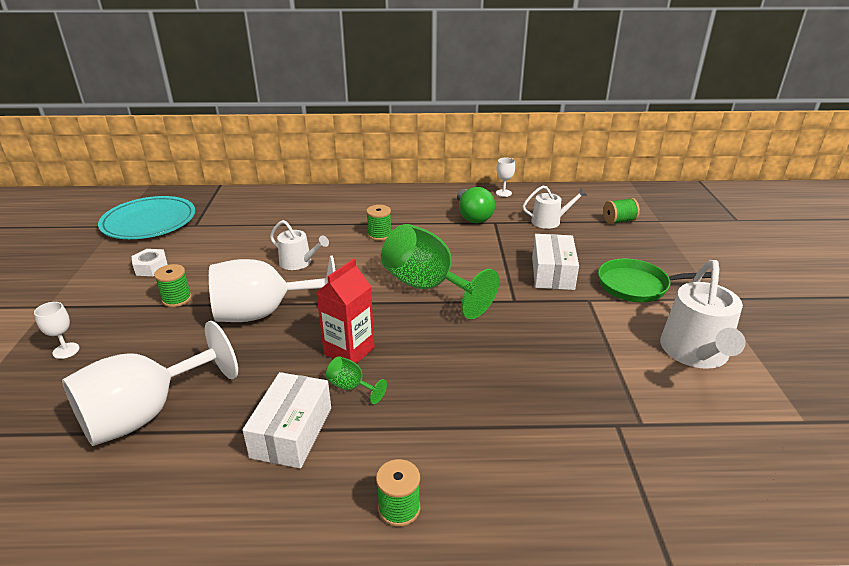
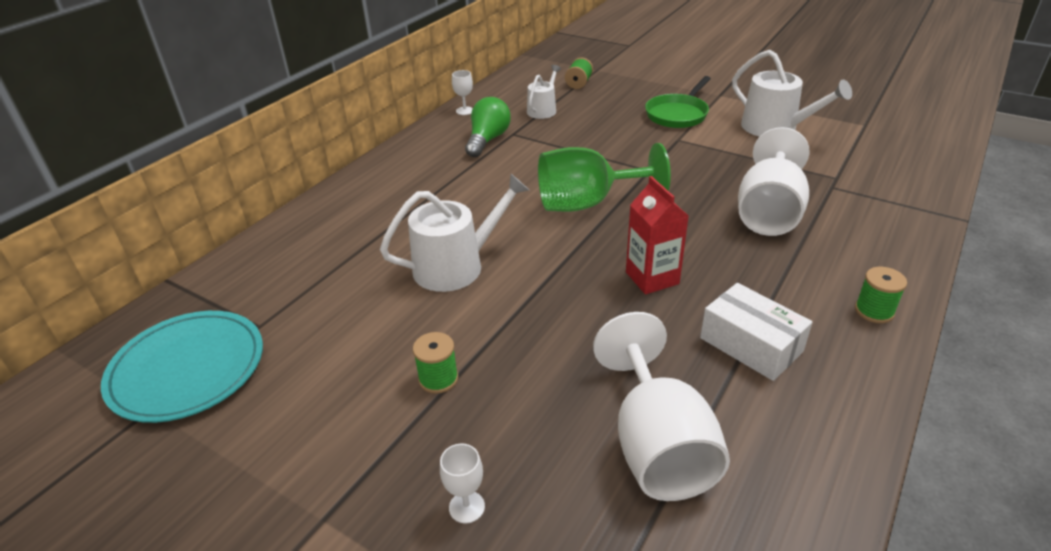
camera: 55 degrees left, 5 degrees up
(151, 267) = (330, 389): white nut -> none
(264, 313) = (536, 316): white goblet -> white goblet (768, 213)
(299, 262) = (456, 266): white watering can -> white watering can, size x1.68
(351, 387) = (708, 292): green goblet -> none
(379, 235) = (459, 200): green spool -> none
(473, 216) = (487, 140): green light bulb -> green light bulb turned 90 degrees counterclockwise
(552, 273) = (625, 139): white box -> none

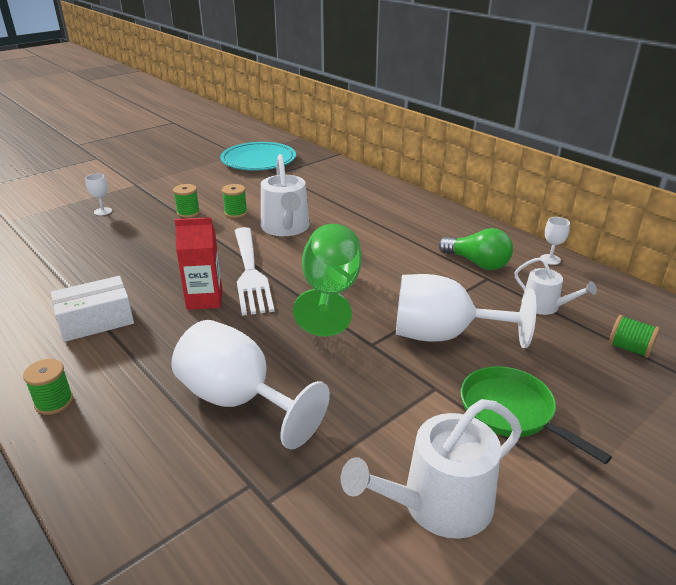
camera: 105 degrees right, 5 degrees down
(424, 325) = (236, 213): none -> green spool
(580, 262) = (250, 273): none -> white fork
(657, 446) = (70, 263): white goblet -> white goblet (443, 335)

